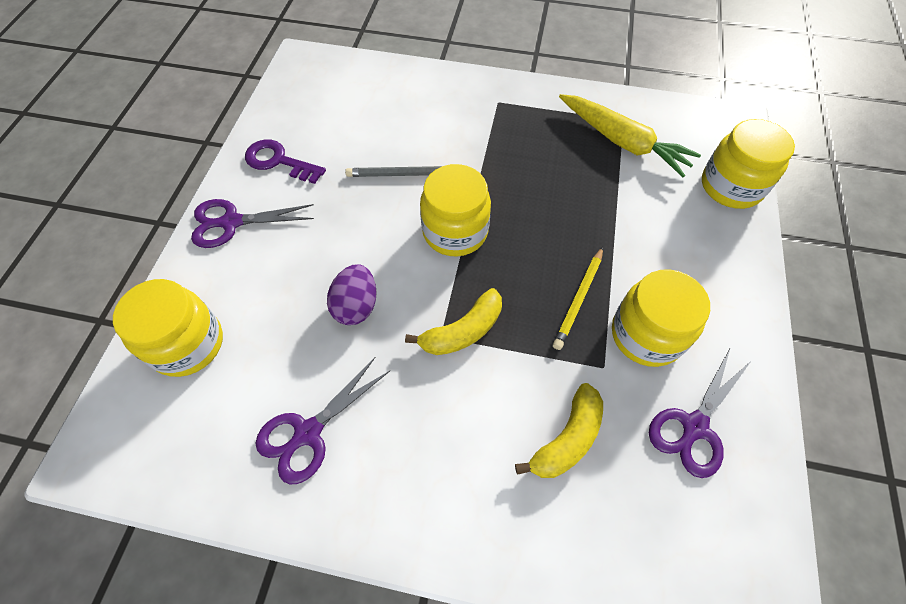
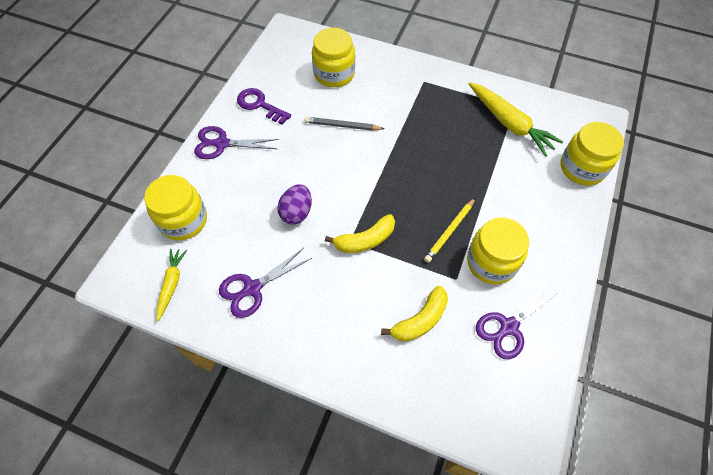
camera: 10 degrees right, 0 degrees up
(180, 447) = (172, 284): none -> yellow carrot
(455, 231) = (373, 172): yellow jar -> yellow jar (334, 74)

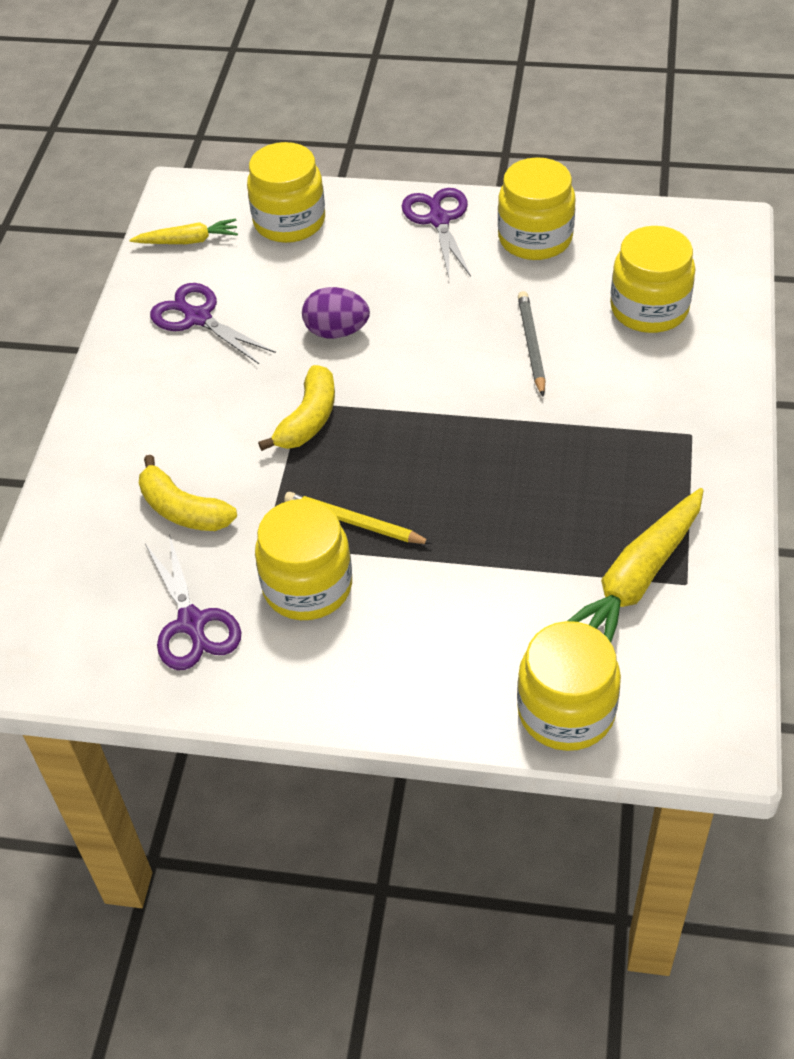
camera: 80 degrees right, 10 degrees down
(260, 105) = (535, 238): purple key -> yellow jar
(365, 240) = (308, 419): yellow banana -> yellow banana turned 120 degrees counterclockwise
(509, 327) = (192, 623): purple scissors -> purple scissors turned 150 degrees counterclockwise

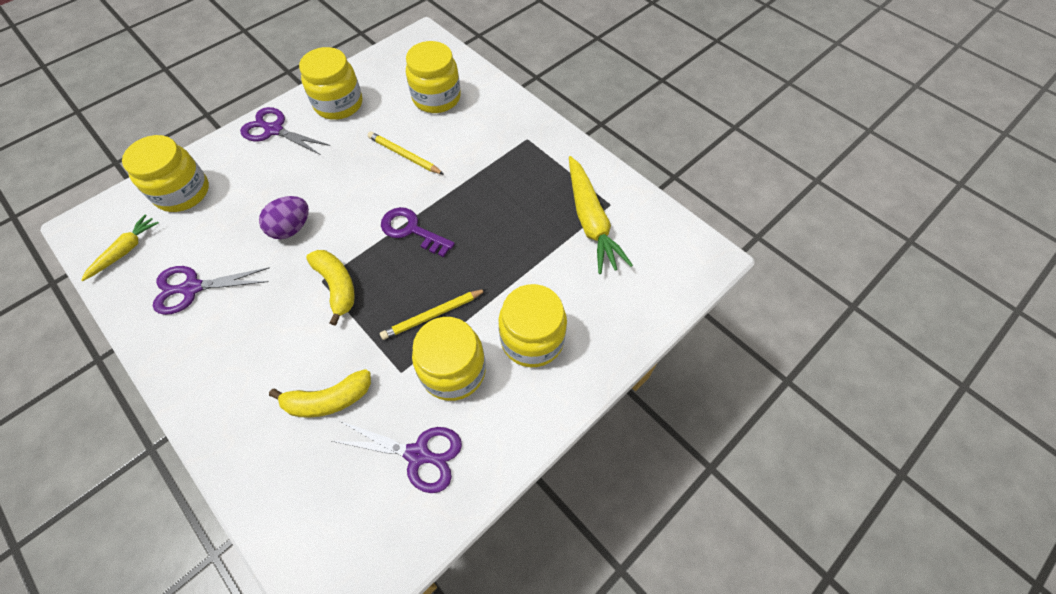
camera: 55 degrees left, 10 degrees up
(439, 427) = (411, 230): none -> purple key
(531, 345) = (404, 155): grey pencil -> yellow pencil
(566, 711) = (642, 307): yellow jar -> yellow jar (532, 339)

